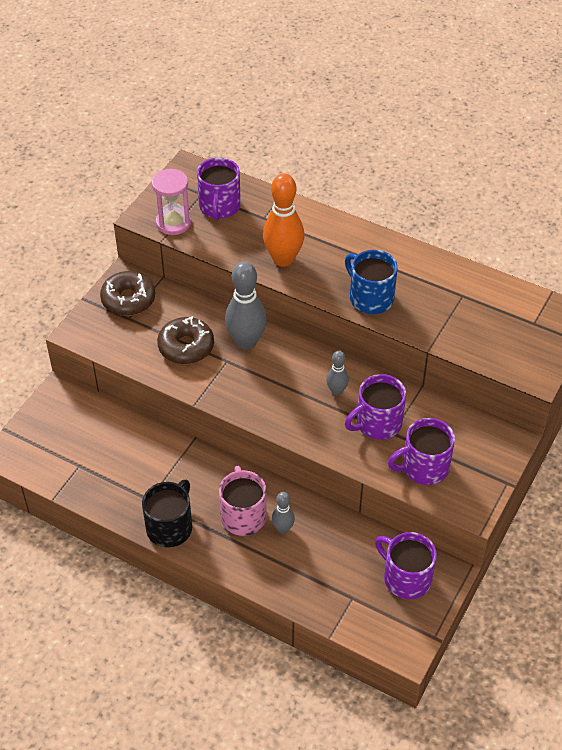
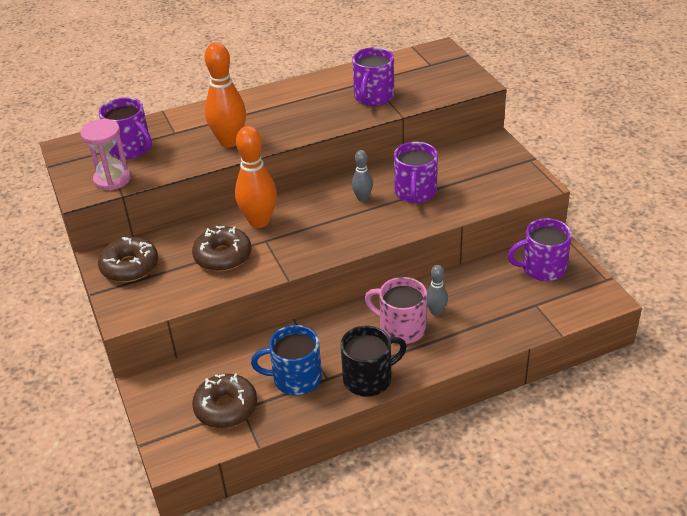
camera: 50 degrees left, 10 degrees down
(73, 455) = (226, 407): none -> brown donut
(170, 527) = (369, 379): black mug -> black mug turned 90 degrees clockwise
(246, 342) = (259, 221): grey bowling pin -> orange bowling pin
(370, 298) = (321, 119): blue mug -> blue mug (295, 378)
(423, 467) = (478, 190): purple mug -> purple mug (373, 97)

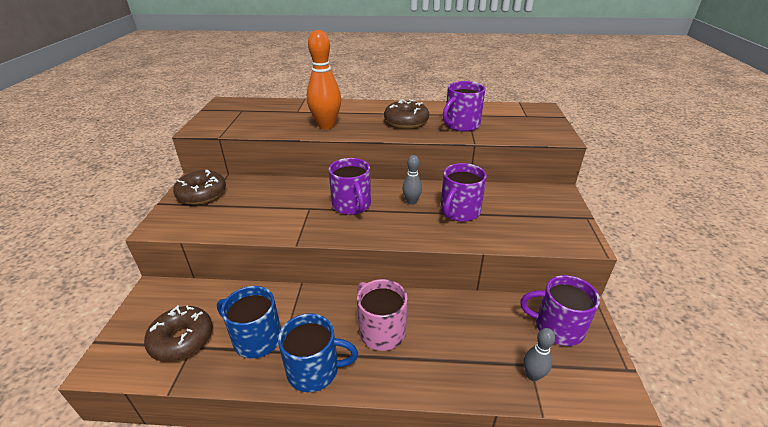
camera: 25 degrees right, 5 degrees down
(112, 179) = (225, 126): pink hourglass -> none
(131, 149) = (259, 113): purple mug -> purple mug (352, 205)
(223, 256) = (268, 209): brown donut -> brown donut (406, 121)
(259, 221) = (318, 193): orange bowling pin -> none
(369, 379) = (315, 370): black mug -> blue mug
(436, 311) = (424, 328): grey bowling pin -> grey bowling pin (532, 375)

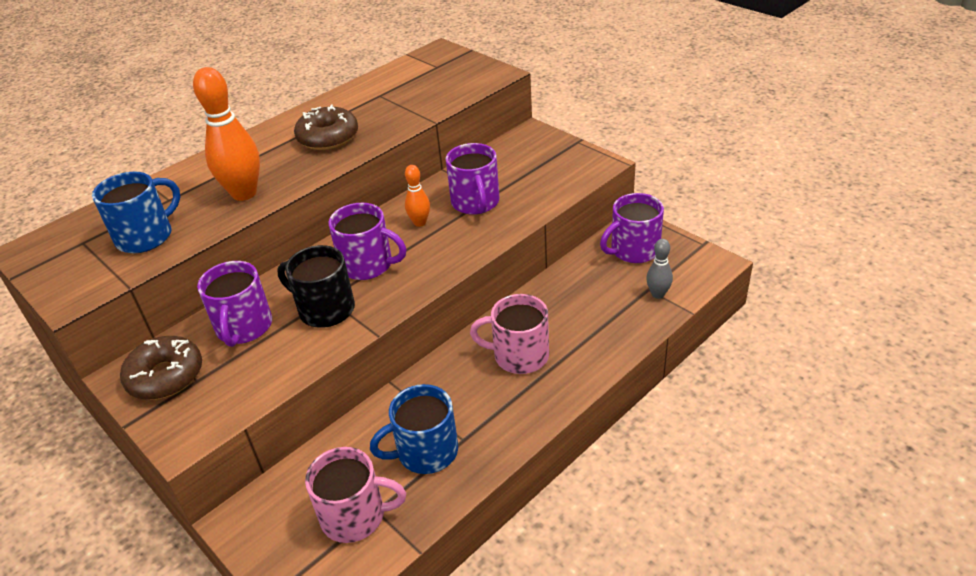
camera: 45 degrees left, 5 degrees up
(182, 339) = (355, 516): brown donut -> pink mug
(298, 212) = (325, 309): none -> black mug
(315, 370) = (512, 424): blue mug -> blue mug (146, 236)
(411, 201) = (420, 223): grey bowling pin -> orange bowling pin
(461, 125) = (392, 110): purple mug -> purple mug (244, 327)

